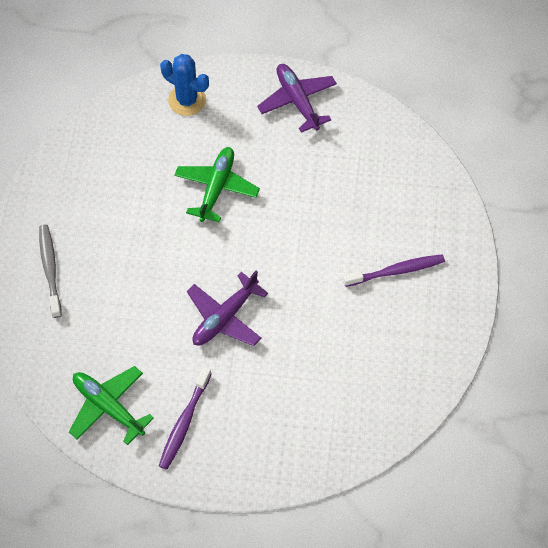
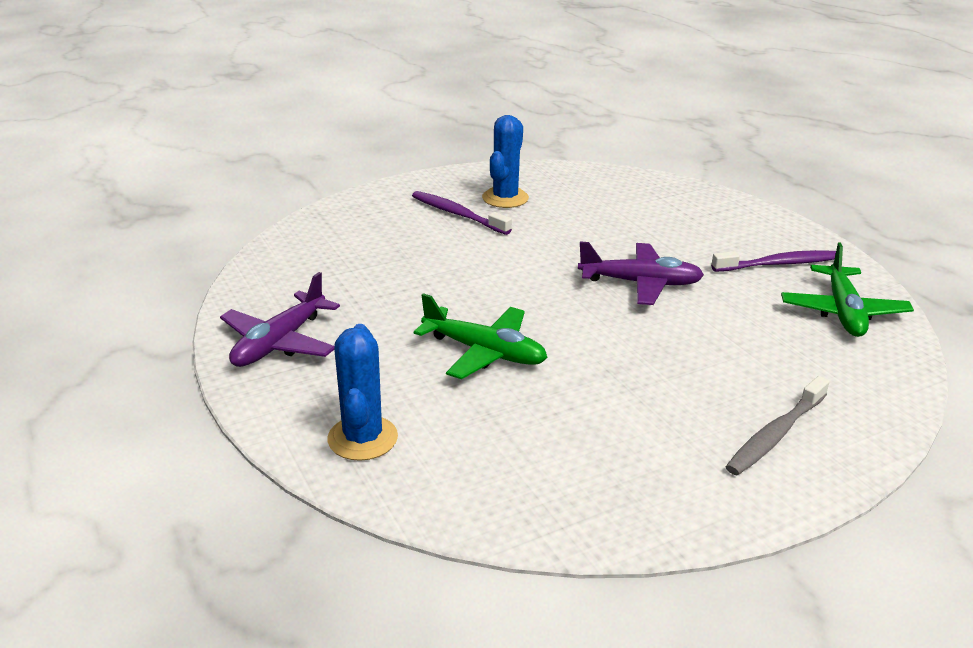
camera: 125 degrees left, 30 degrees down
(216, 188) = (484, 352): green plane -> green plane turned 135 degrees counterclockwise
(402, 318) = (505, 198): none -> blue cactus

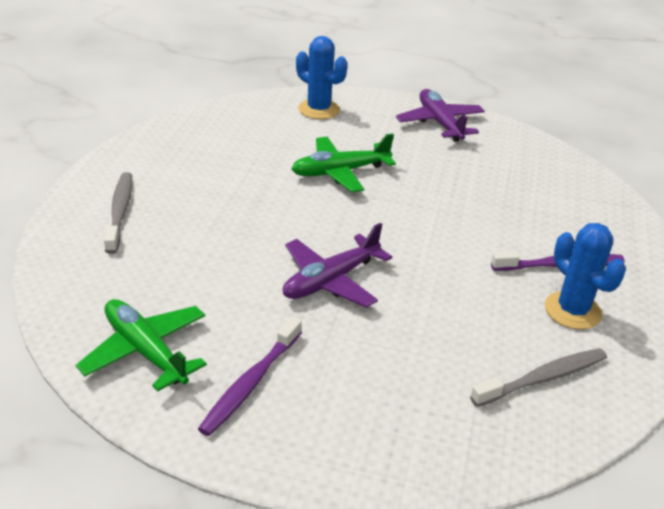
camera: 130 degrees right, 5 degrees up
(588, 190) = (542, 378): none -> grey toothbrush

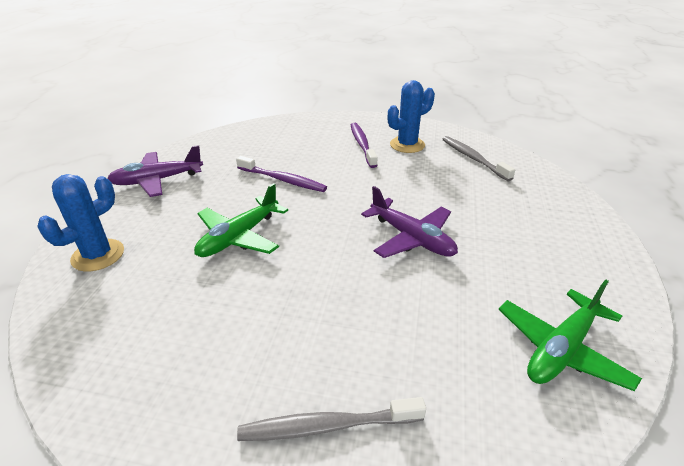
camera: 90 degrees left, 0 degrees up
(250, 383) = (555, 275): purple toothbrush -> purple toothbrush (283, 180)
(340, 172) = (239, 237): green plane -> green plane turned 60 degrees clockwise

